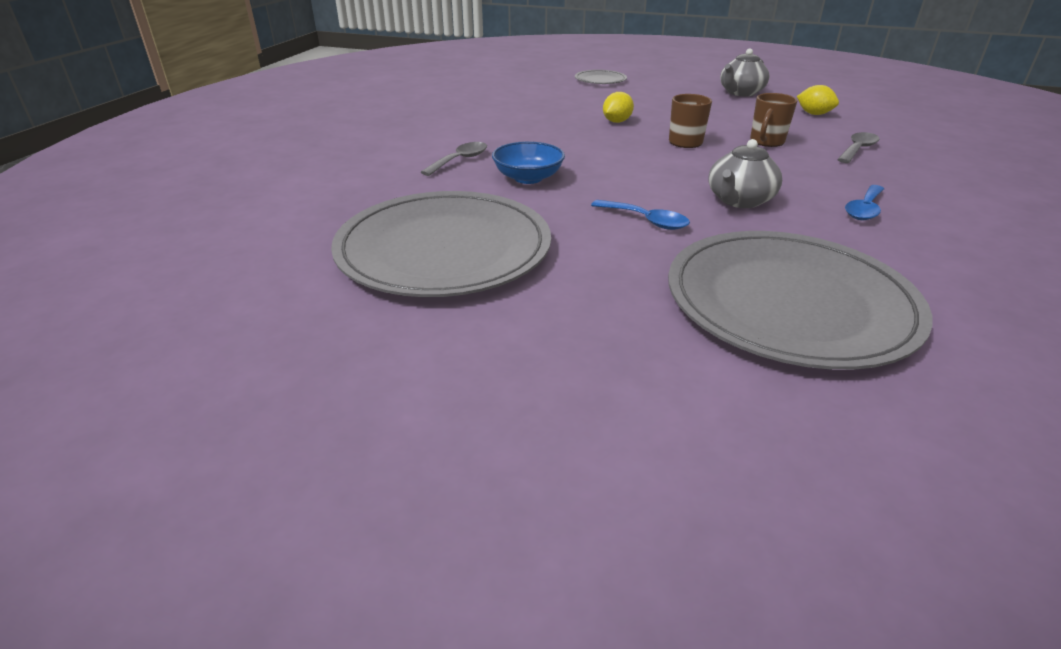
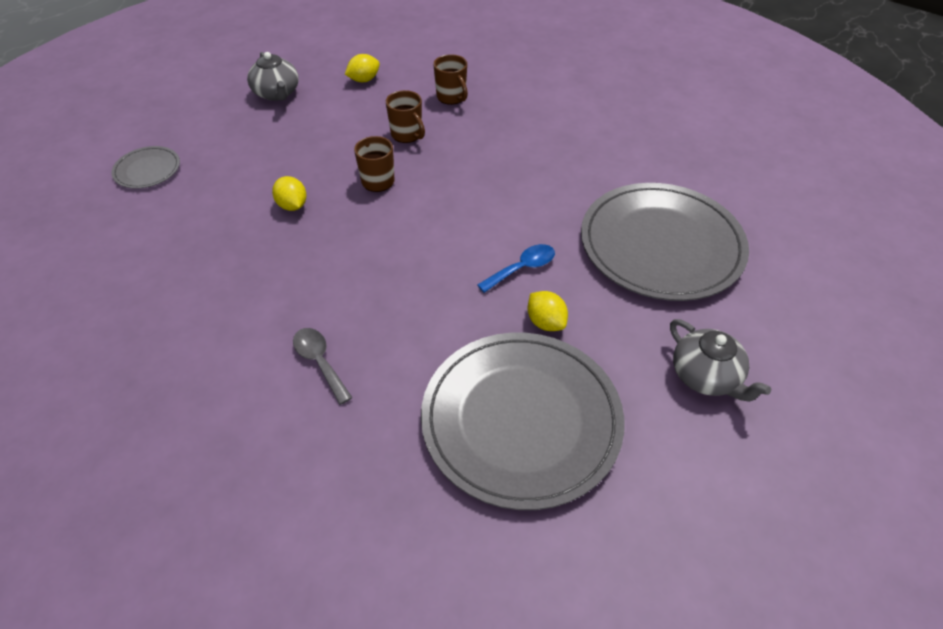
camera: 70 degrees left, 15 degrees up
(528, 178) = (397, 318): blue bowl -> none
(580, 243) = (546, 322): none -> yellow lemon
(739, 200) = (511, 202): grey teapot -> grey teapot (706, 376)
(857, 149) = (452, 97): grey spoon -> brown mug
(864, 209) = (552, 148): blue spoon -> none

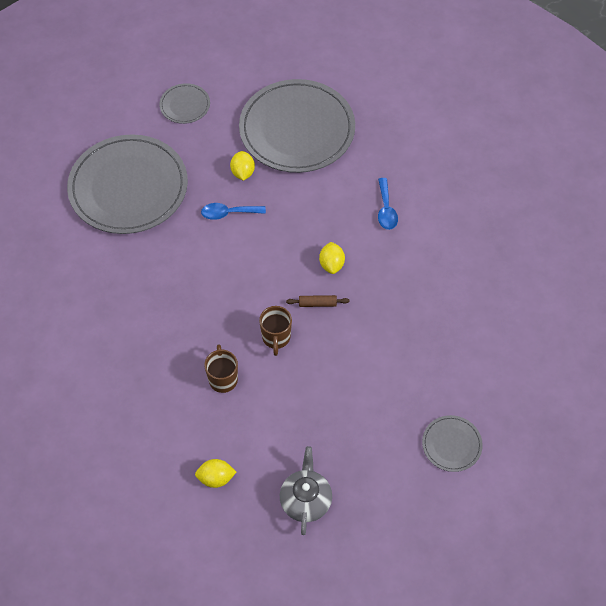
camera: 150 degrees left, 10 degrees up
(292, 205) = (351, 343): yellow lemon -> yellow lemon (331, 264)
(319, 362) = (386, 210): grey spoon -> blue spoon
(351, 225) = (317, 303): none -> brown rolling pin
(452, 97) = (155, 409): brown mug -> none
(706, 376) = (185, 105): grey teapot -> grey plate

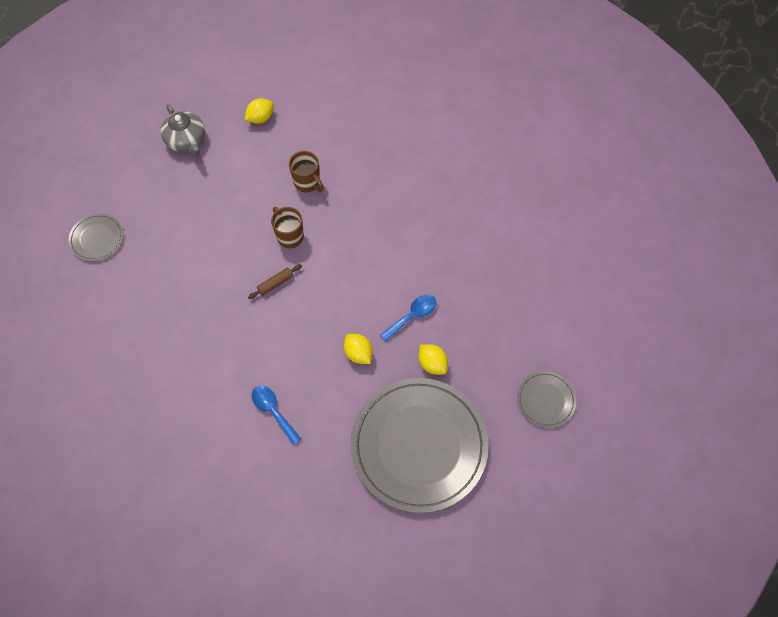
camera: 145 degrees right, 5 degrees up
(128, 187) = (517, 285): grey plate -> none
(331, 264) = (287, 325): yellow lemon -> yellow lemon (358, 353)

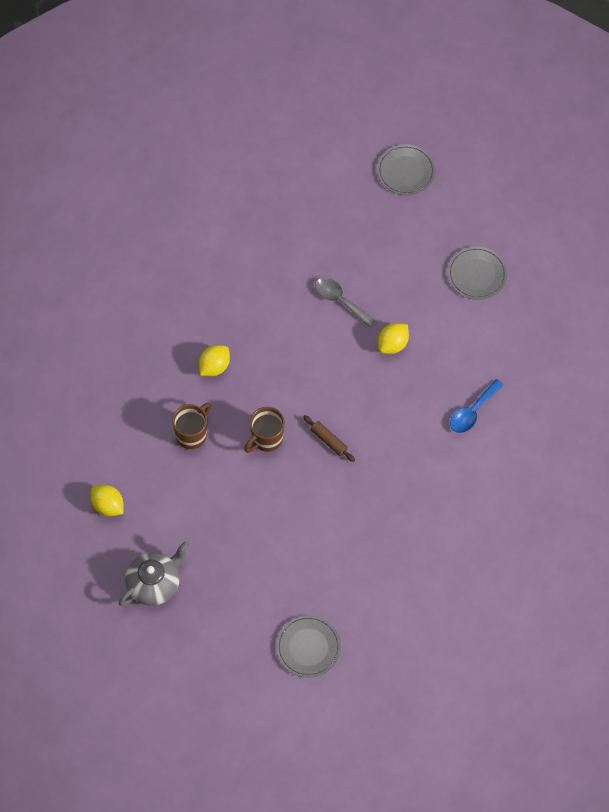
camera: 100 degrees left, 0 degrees up
(412, 316) = (340, 300): blue spoon -> grey spoon
(419, 445) = (477, 274): grey plate -> grey plate, size x0.44
(432, 364) = (389, 275): yellow lemon -> yellow lemon (214, 366)

